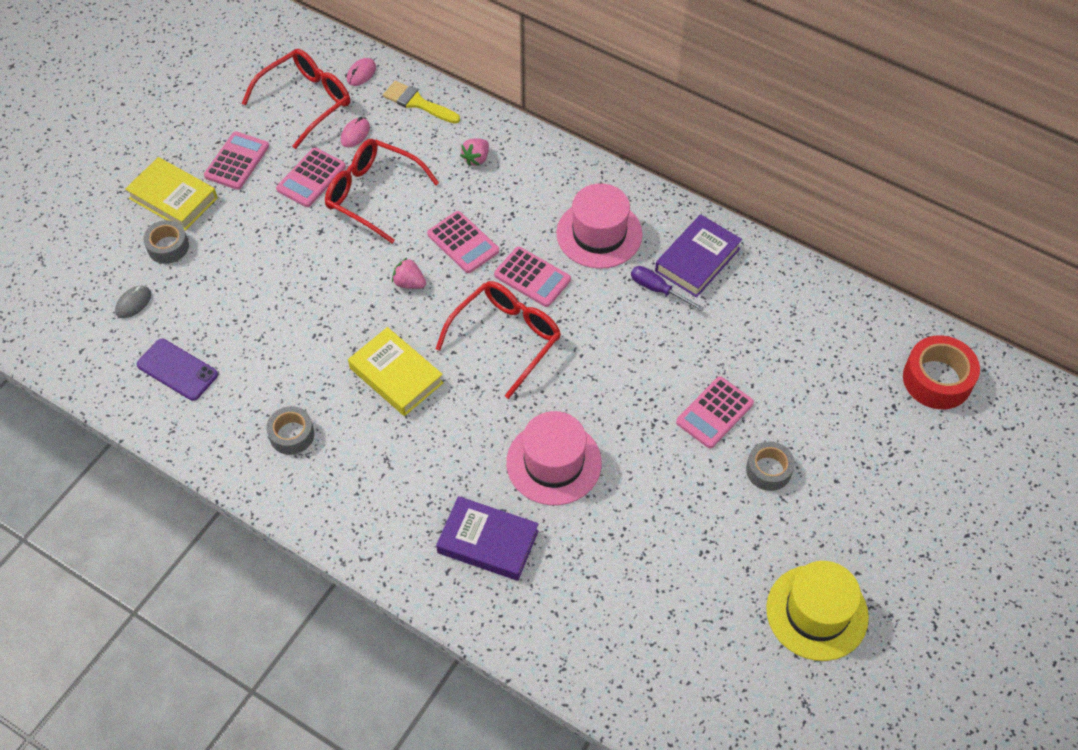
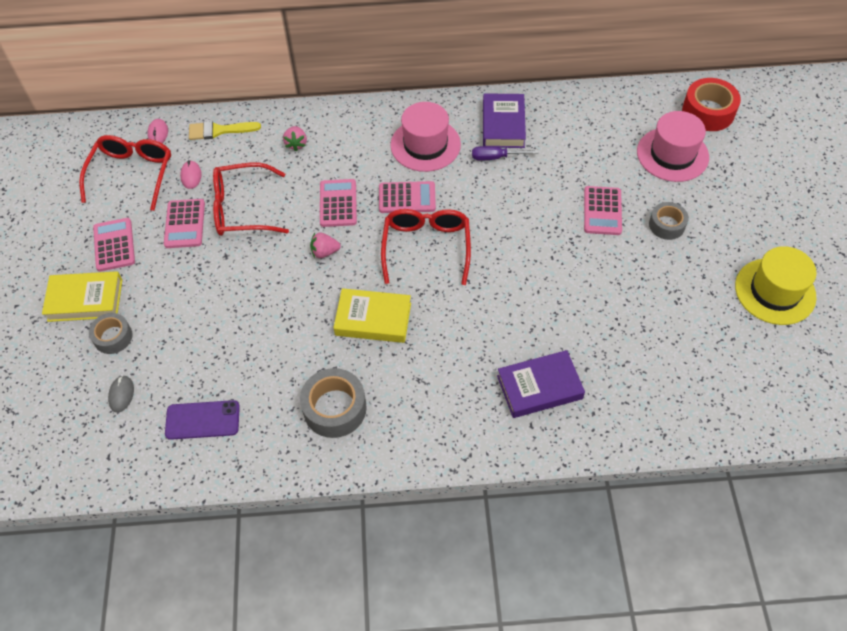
camera: 35 degrees left, 0 degrees up
(292, 435) = (335, 408): grey tape -> grey tape, size x1.57
(463, 243) = (338, 203): pink calculator -> pink calculator turned 105 degrees counterclockwise
(554, 463) = (533, 307): pink hat -> pink hat (672, 154)

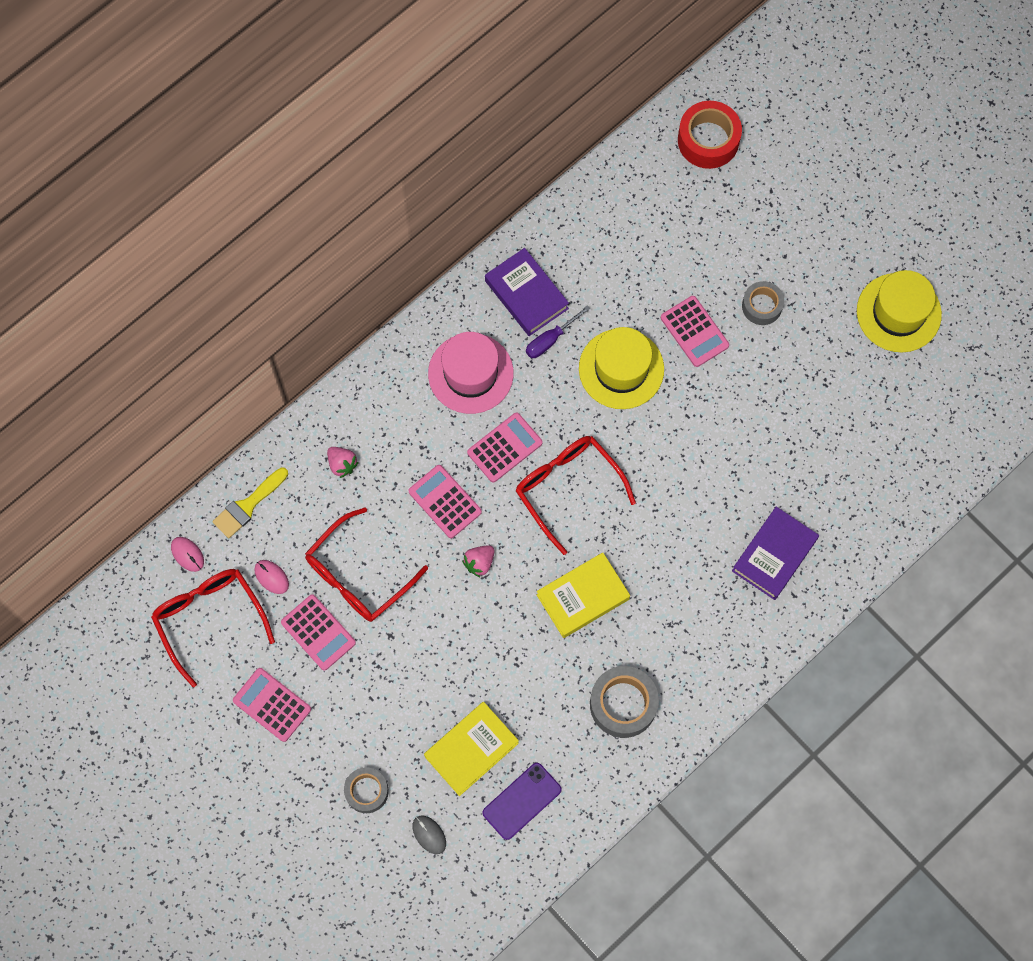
camera: 40 degrees left, 15 degrees up
(85, 300) = (303, 778): yellow book -> yellow book (471, 749)
(529, 201) = (621, 369): none -> yellow hat
(672, 154) = (711, 218): pink hat -> none

